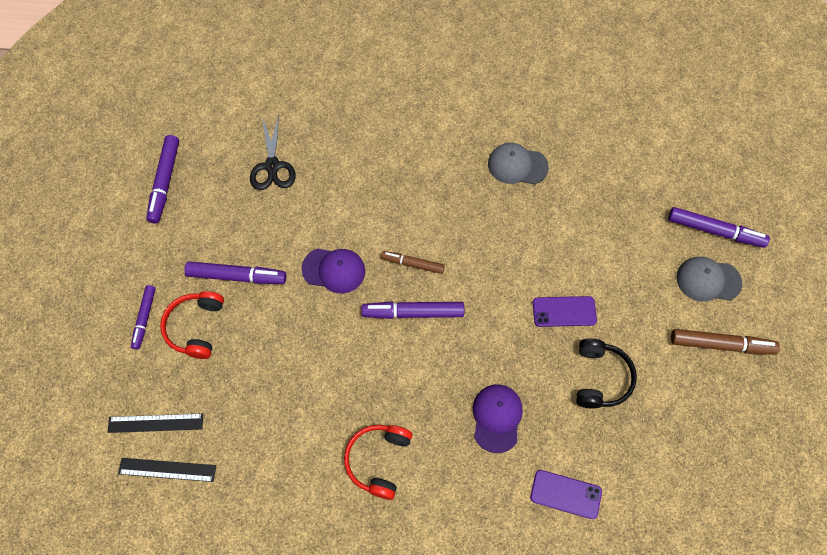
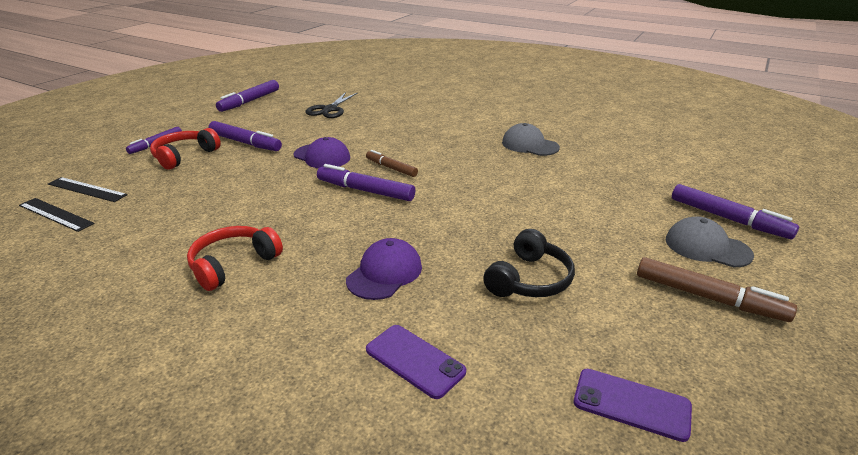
camera: 25 degrees right, 35 degrees down
(564, 312) = (518, 226): purple phone -> purple phone (631, 404)

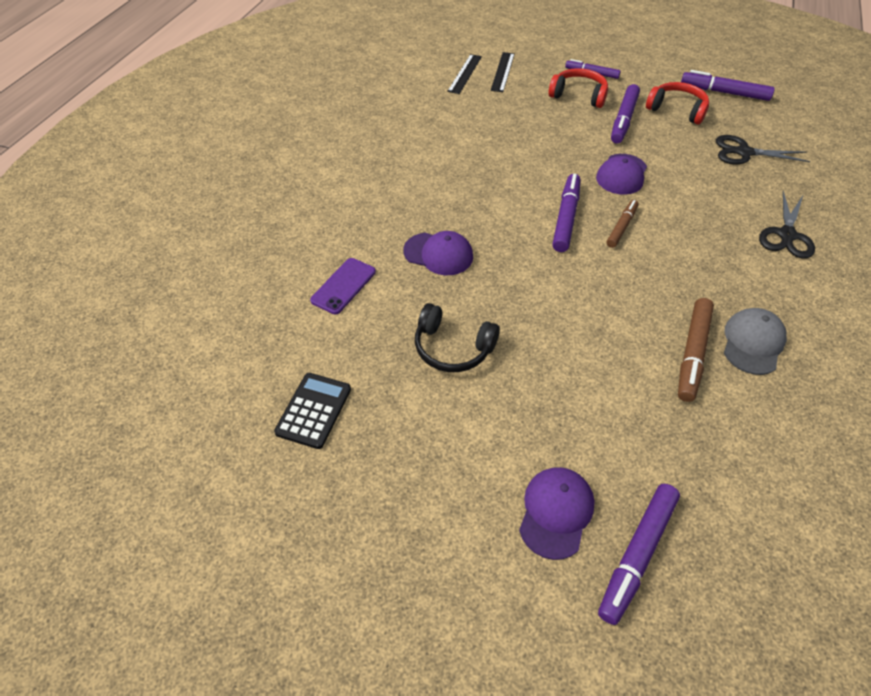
camera: 80 degrees right, 20 degrees up
(233, 264) = (429, 173): red headphones -> red headphones (677, 110)
(427, 115) = (786, 235): none -> black scissors
(631, 404) = (314, 410): purple phone -> black calculator
(707, 247) = (556, 512): grey cap -> purple cap
(708, 298) = (457, 492): brown marker -> brown marker (692, 353)

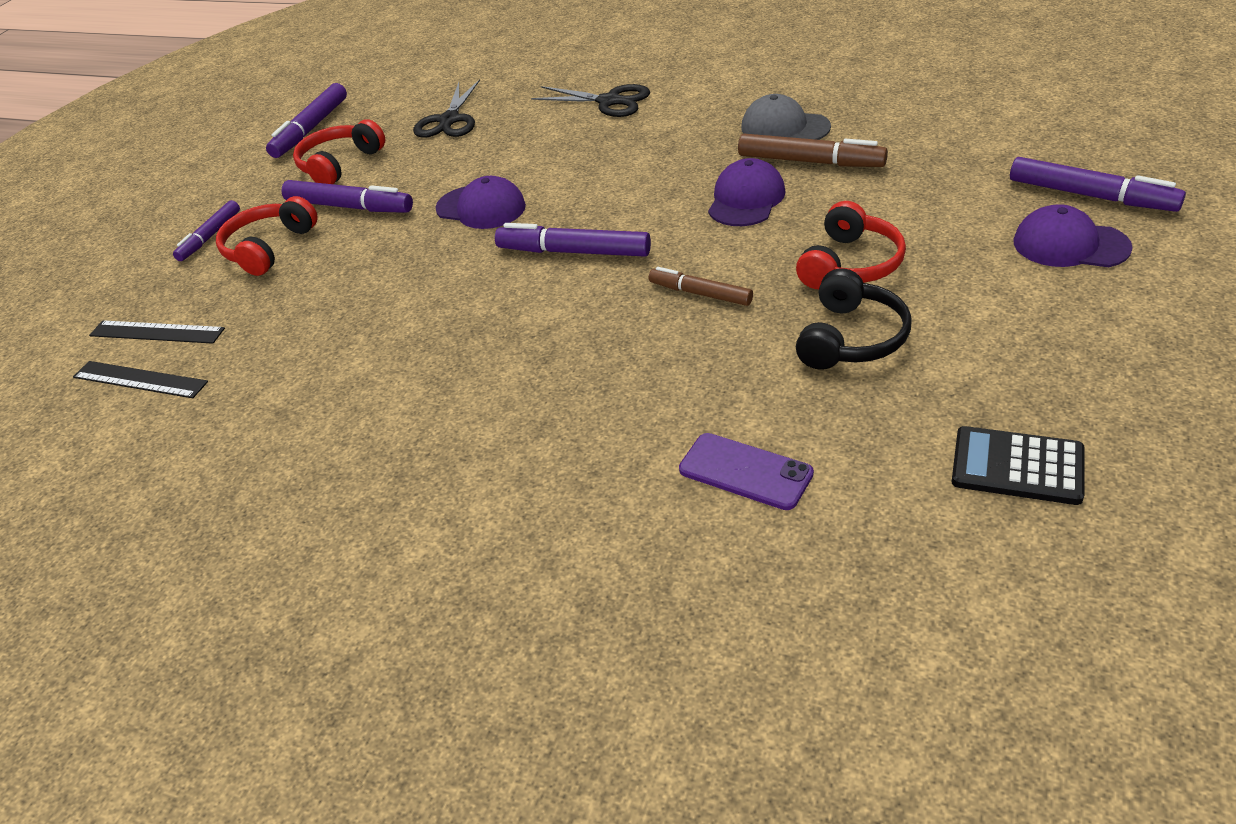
camera: 85 degrees left, 10 degrees down
(438, 254) = (658, 369): purple cap -> purple cap (746, 199)
(539, 359) = (850, 264): none -> red headphones
(621, 227) = (594, 207): brown marker -> brown marker (700, 293)

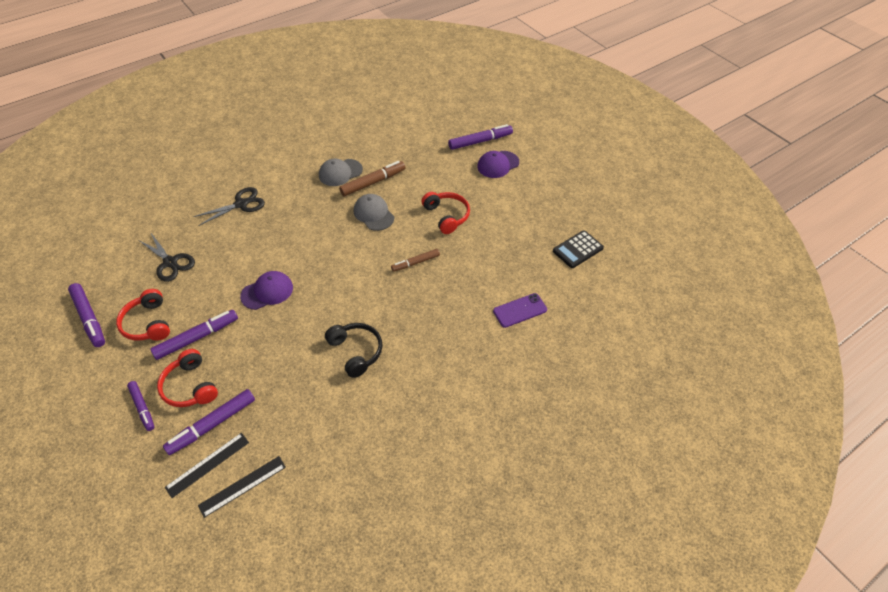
camera: 60 degrees left, 10 degrees up
(574, 252) = (342, 281): purple marker -> purple marker (212, 425)
(746, 199) = (373, 214): purple cap -> grey cap
(851, 338) = (484, 243): black headphones -> black headphones (356, 352)

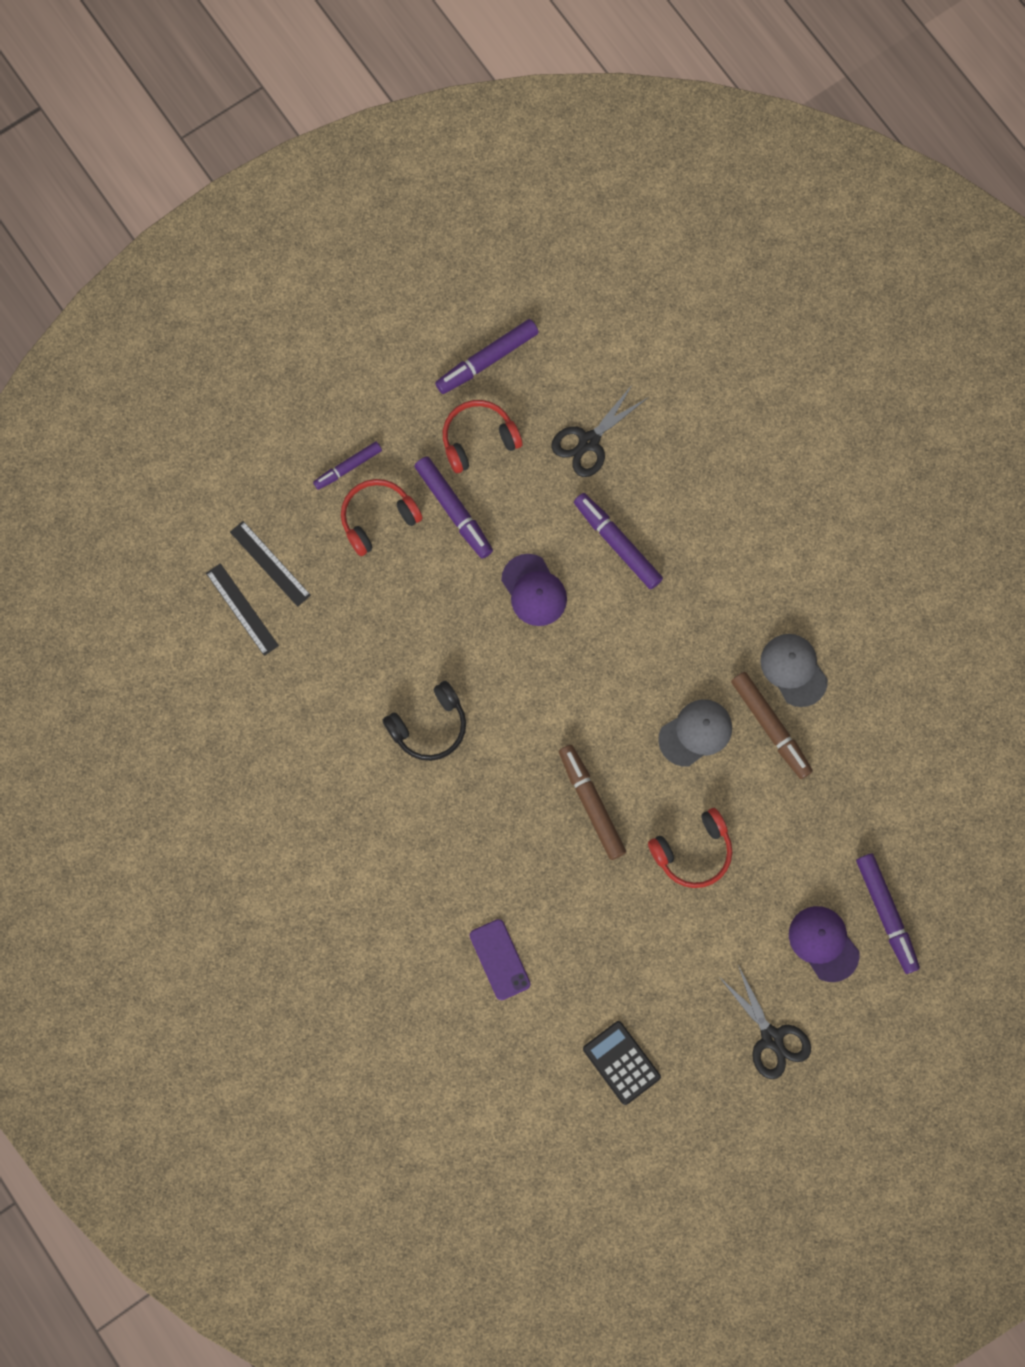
camera: 90 degrees right, 25 degrees up
(212, 425) = (322, 558): purple marker -> purple marker (617, 543)
(241, 204) = (713, 520): black scissors -> black scissors (771, 1037)
(415, 263) = (591, 803): brown marker -> brown marker, size x1.55

